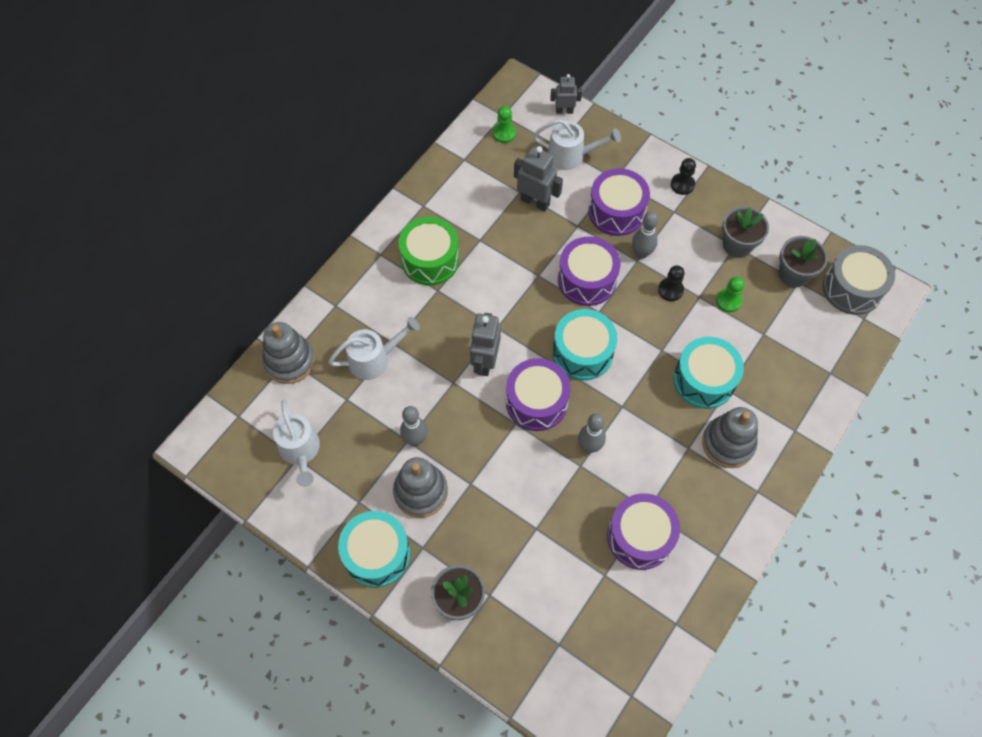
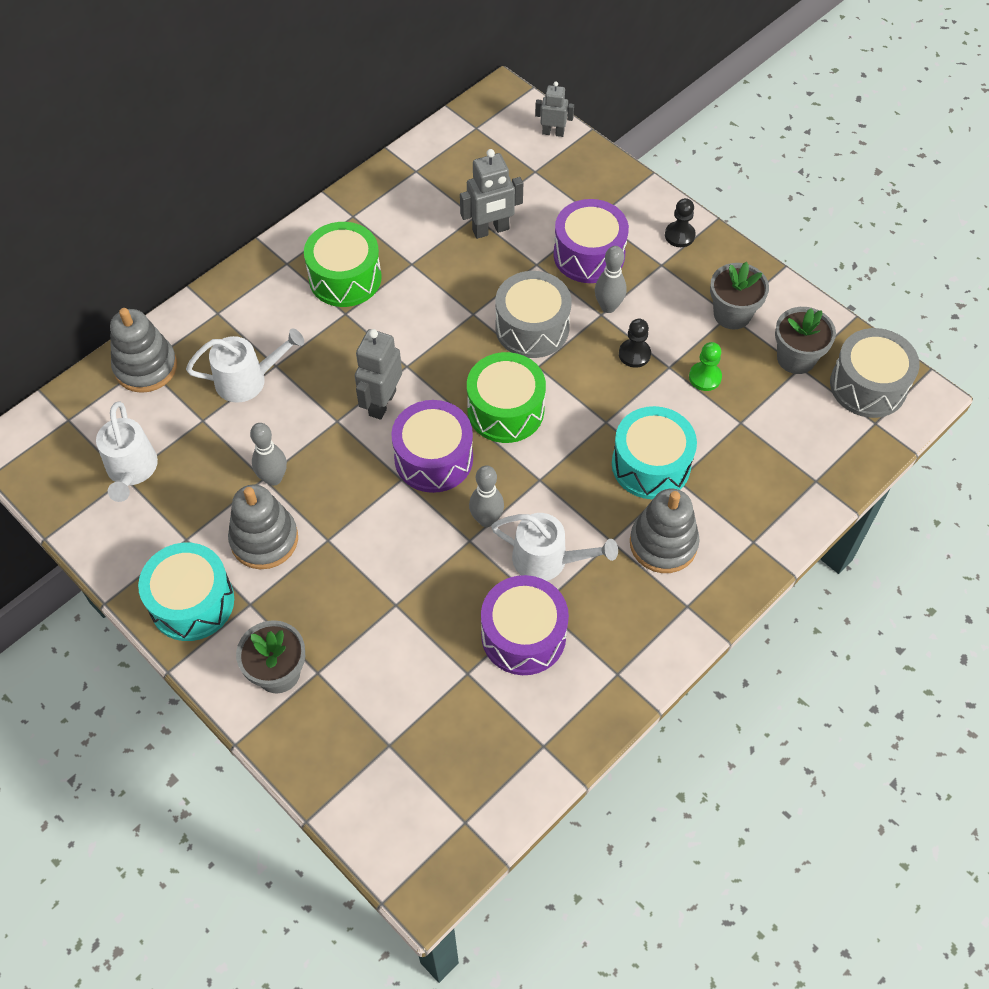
camera: 10 degrees right, 5 degrees down
(504, 133) = (472, 148): green pawn -> none
(535, 202) = (491, 230): grey robot -> grey robot turned 120 degrees clockwise
(572, 156) = (549, 184): white watering can -> white watering can (548, 560)
(582, 352) = (505, 410): turquoise drum -> green drum
(587, 280) = (532, 327): purple drum -> grey drum

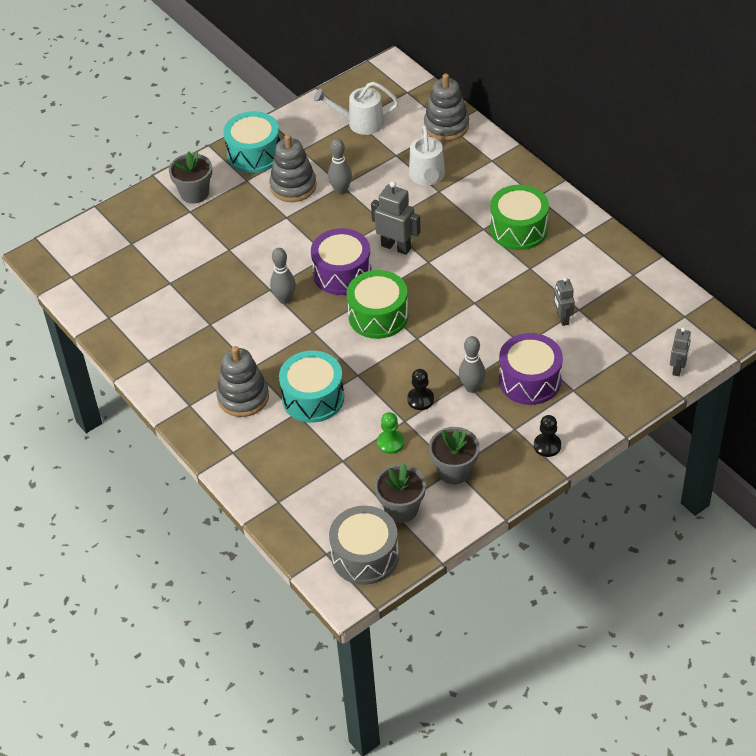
camera: 100 degrees right, 10 degrees down
(491, 230) = (562, 318): grey robot -> grey robot, size x0.63
(523, 635) = (189, 313): purple drum -> none
(532, 327) = (456, 337): grey drum -> none
(548, 560) = (244, 330): white watering can -> none

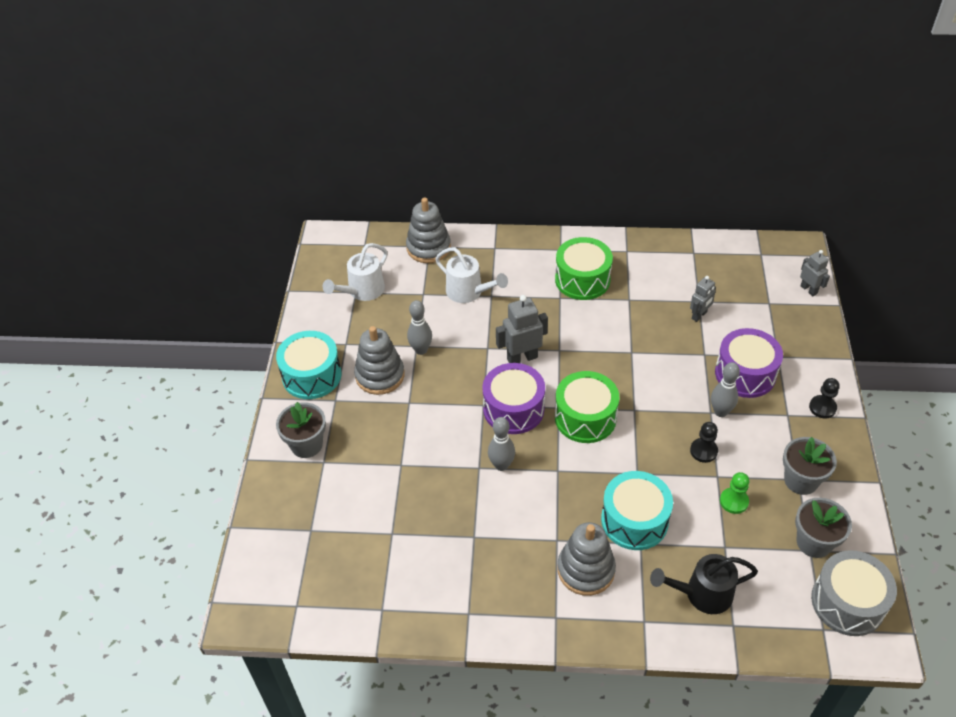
camera: 50 degrees left, 0 degrees up
(287, 470) = (701, 594): none -> black watering can
(562, 318) = (699, 315): grey robot -> grey robot turned 75 degrees counterclockwise

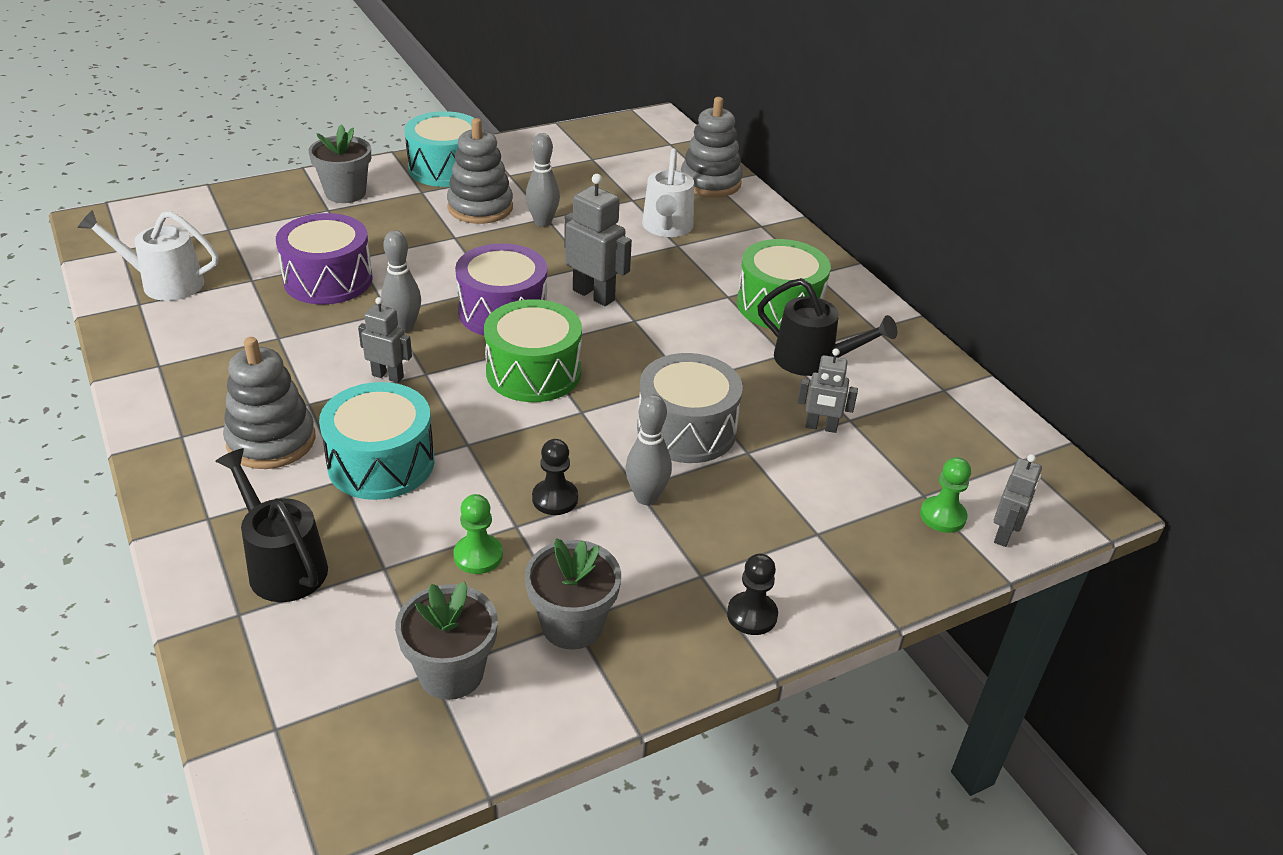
camera: 55 degrees right, 10 degrees down
(362, 291) = (597, 162): white watering can -> white watering can (163, 283)
(550, 490) = (388, 376): none -> grey robot
(642, 291) = (813, 361): none -> black watering can
(745, 374) = (746, 505): purple drum -> purple drum (328, 280)
(787, 304) = (942, 516): none -> green pawn
(847, 602) = (346, 749): grey drum -> grey drum (686, 429)

